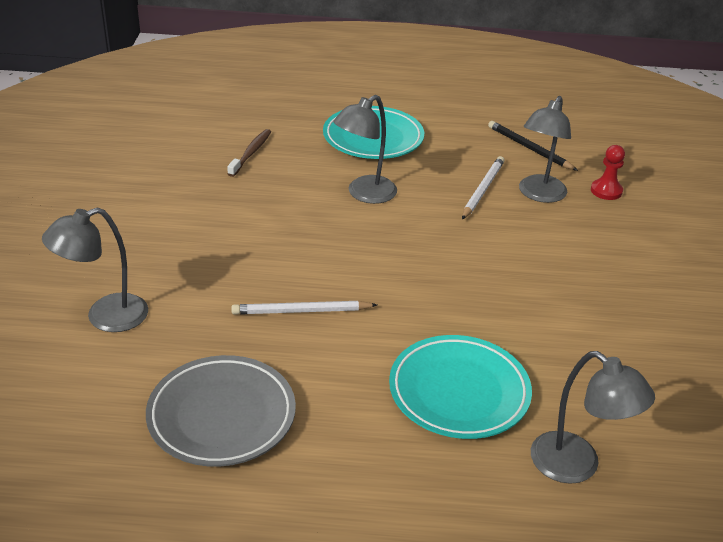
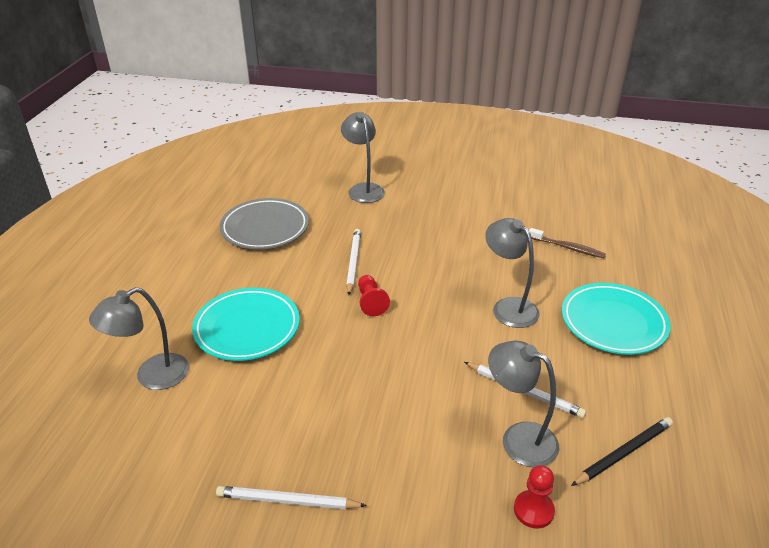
camera: 100 degrees right, 0 degrees up
(380, 290) = (371, 302): none -> red pawn
(676, 320) = (287, 501): none -> white pencil

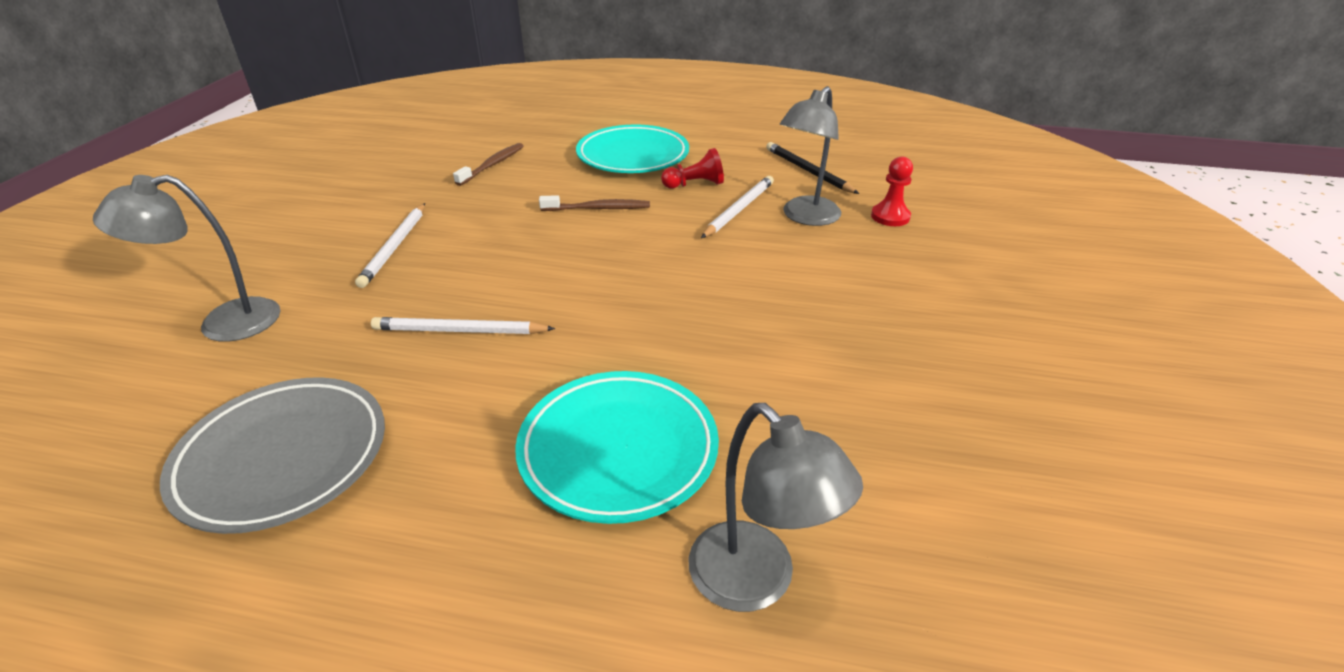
camera: 90 degrees left, 0 degrees up
(287, 501) = (954, 373): white pencil -> white pencil (395, 247)
(371, 302) = (569, 311): red pawn -> red pawn (695, 184)
(508, 307) = (598, 208): grey lamp -> brown toothbrush

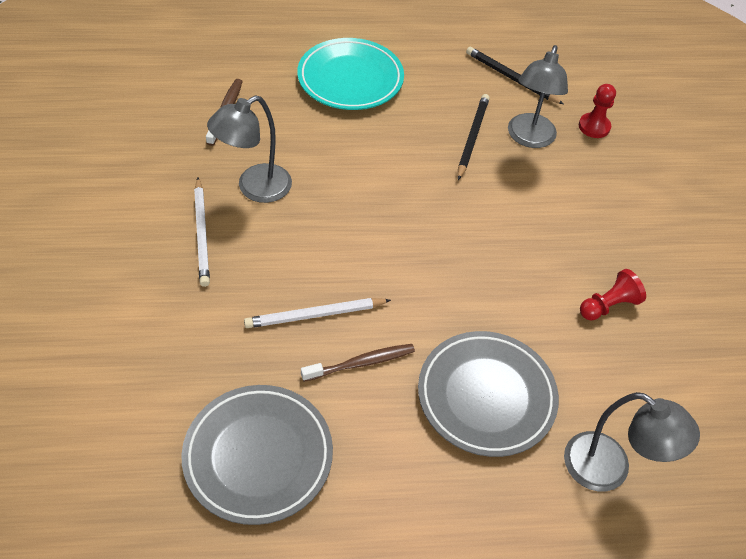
camera: 20 degrees left, 15 degrees up
(223, 323) = (113, 347): grey lamp -> grey lamp (255, 188)
(598, 208) = (354, 155): brown toothbrush -> brown toothbrush (361, 363)
(618, 450) = (486, 396): turquoise plate -> grey plate
(695, 184) = (422, 111): red pawn -> red pawn (608, 305)
(738, 209) = (472, 137): white pencil -> black pencil

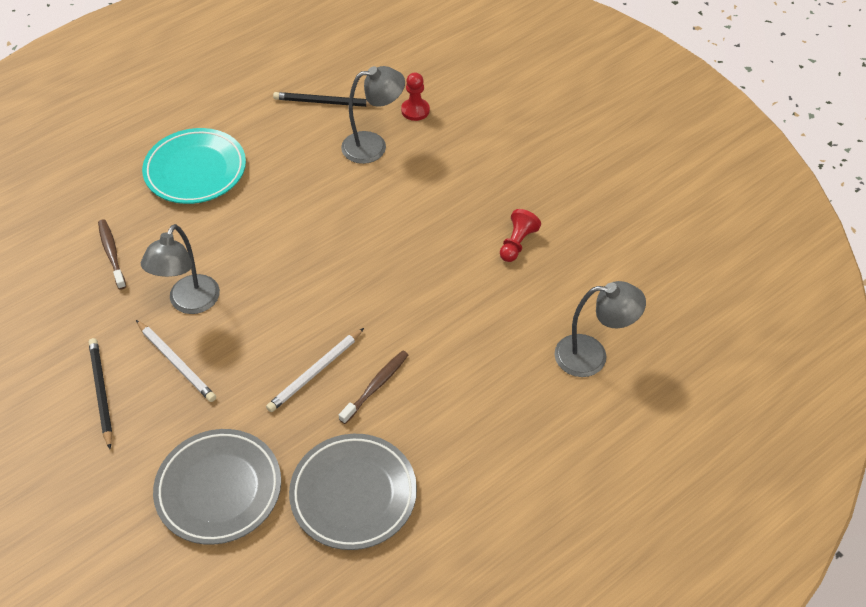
camera: 30 degrees left, 0 degrees up
(472, 137) = (330, 168): black pencil -> black pencil (101, 392)
(486, 396) = (479, 356): grey plate -> grey plate (219, 489)
(529, 138) = (373, 146): grey lamp -> grey lamp turned 90 degrees counterclockwise

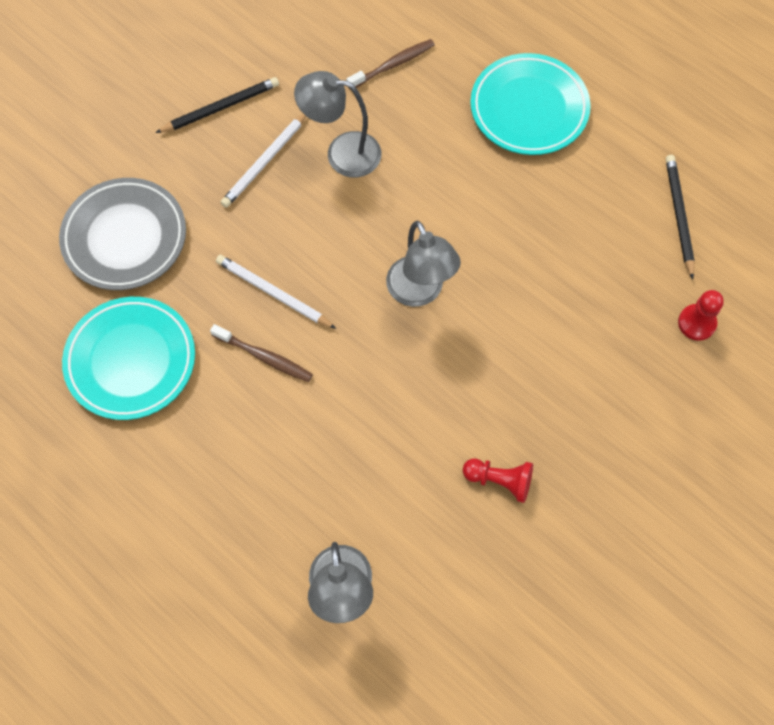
camera: 80 degrees right, 15 degrees up
(353, 494) = (131, 361): grey plate -> turquoise plate
(373, 146) = (620, 286): grey lamp -> grey lamp (420, 292)

